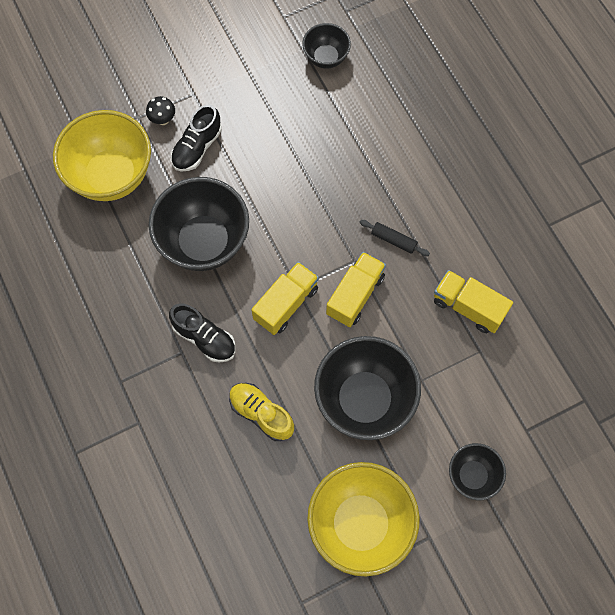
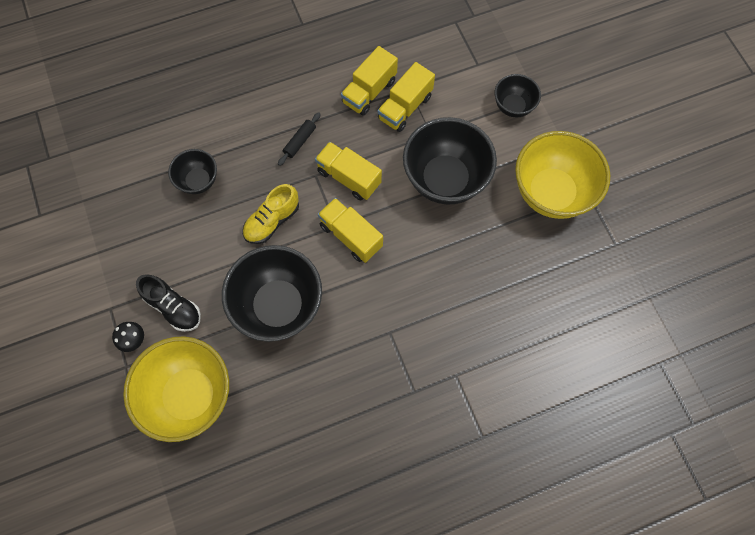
camera: 85 degrees left, 0 degrees up
(204, 338) = (377, 310): black shoe -> none
(261, 414) = (453, 264): yellow shoe -> yellow shoe (272, 221)
(326, 58) = (97, 180): black bowl -> black bowl (198, 181)
(452, 348) = (405, 107): none -> yellow truck

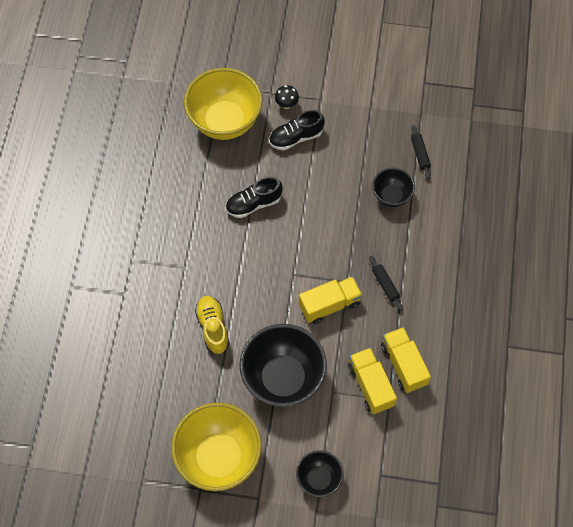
camera: 120 degrees right, 5 degrees down
(135, 178) = (420, 154): none -> black rolling pin
(272, 221) = (325, 231): yellow shoe -> yellow shoe (213, 327)
(278, 306) = (253, 204): black bowl -> black shoe
(351, 236) = (278, 280): yellow truck -> none

